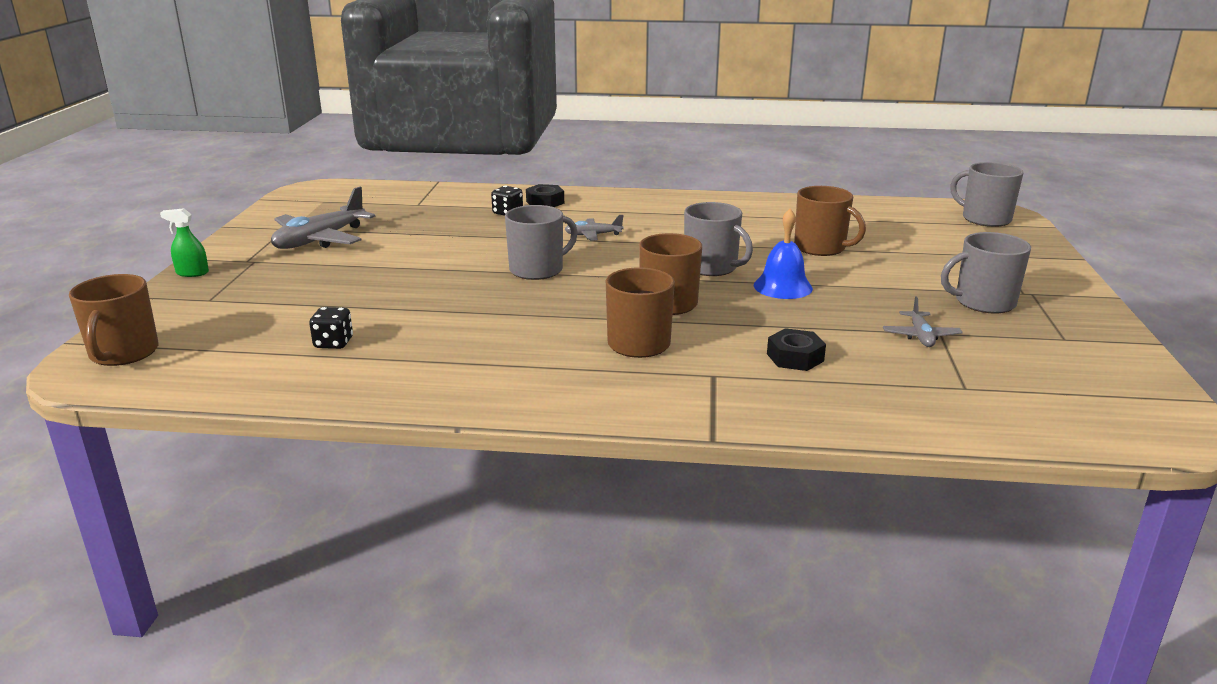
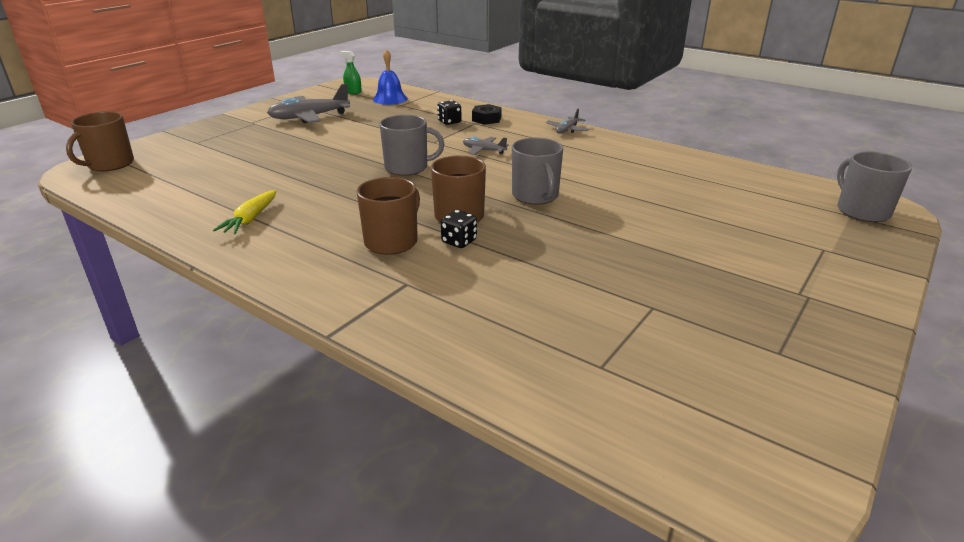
camera: 30 degrees right, 5 degrees up
(192, 273) = (213, 123): green spray bottle -> green spray bottle (353, 92)
(333, 343) = (214, 187): black dice -> black dice (459, 241)
(444, 364) = (250, 219): none -> yellow carrot
(783, 286) = (570, 226): blue bell -> blue bell (390, 99)
(795, 357) = (490, 289): black nut -> none
(821, 248) = (653, 201): brown mug -> none
(920, 336) = (629, 304): grey plane -> grey plane (567, 130)
(983, 302) = (741, 291): grey mug -> none

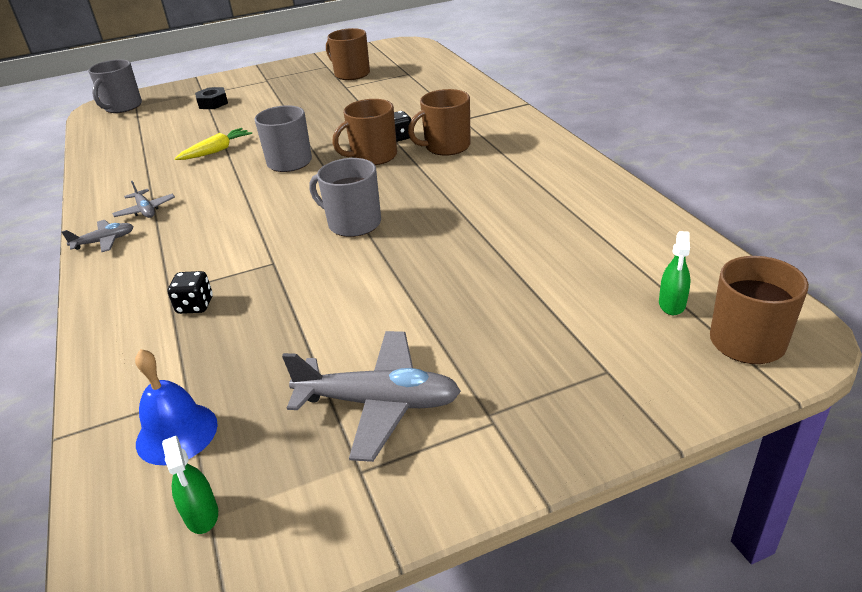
camera: 145 degrees left, 5 degrees up
(153, 170) = (672, 304): none -> green spray bottle
(250, 219) = (553, 191): yellow carrot -> yellow carrot (216, 151)
(483, 150) = (244, 230): grey plane -> grey plane (145, 210)
(486, 119) = (142, 297): black nut -> black nut (213, 103)
(697, 341) = (351, 74): none -> brown mug

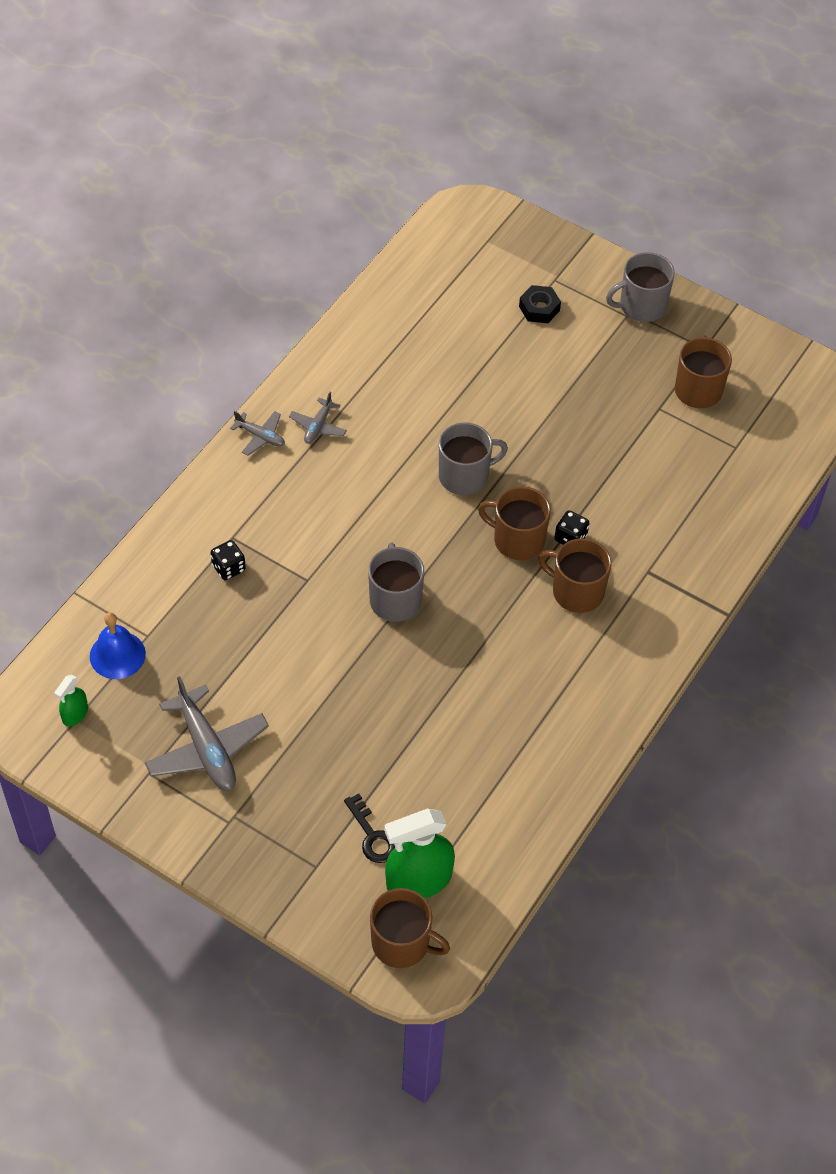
camera: 50 degrees right, 20 degrees up
(122, 107) = (478, 230): grey mug -> grey mug (641, 306)
(216, 151) = (446, 397): yellow carrot -> none
(595, 316) = (372, 835): none -> black key
(672, 304) = (418, 880): green spray bottle -> green spray bottle, size x2.00

